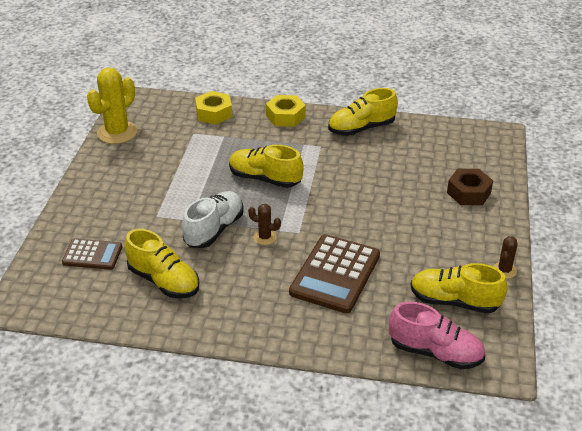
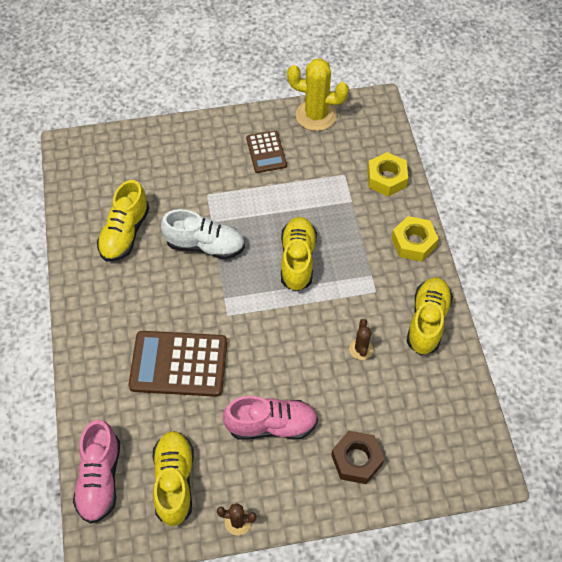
camera: 70 degrees right, 20 degrees up
(92, 255) = (140, 170): brown calculator -> brown calculator (266, 152)
(265, 237) = (209, 289): brown cactus -> brown cactus (361, 349)
(361, 128) = (427, 321): yellow shoe -> yellow shoe turned 60 degrees clockwise
(420, 231) = (271, 425): none -> pink shoe

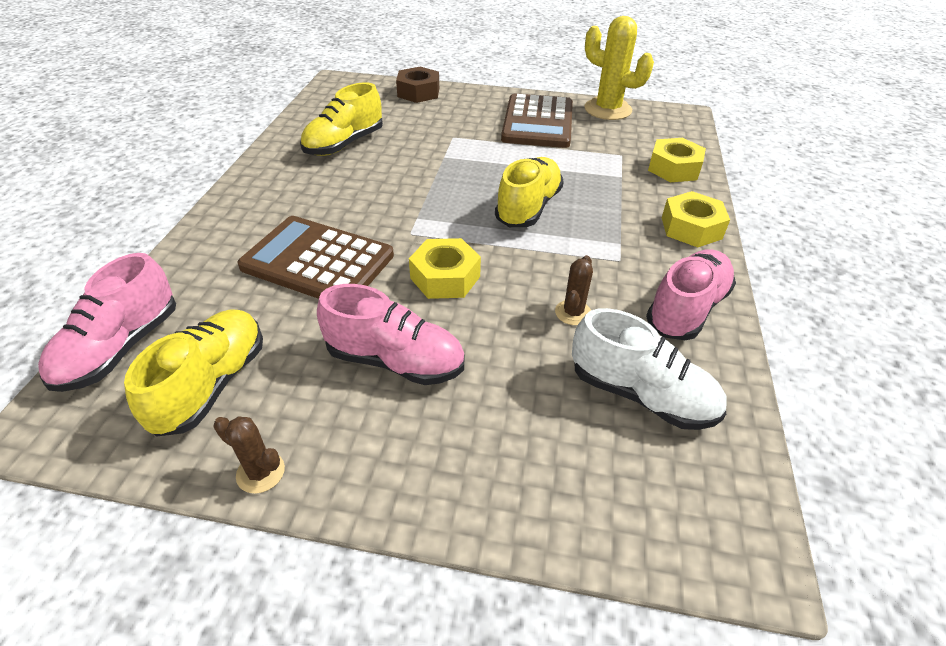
camera: 20 degrees right, 15 degrees down
(205, 245) = (424, 172): white shoe -> white shoe (641, 395)
(266, 152) = (537, 122): brown calculator -> brown calculator, size x1.72
(270, 348) = (445, 277): none -> yellow nut
(356, 460) = (503, 449): brown nut -> brown nut (418, 92)
(427, 321) = (686, 309): yellow shoe -> pink shoe

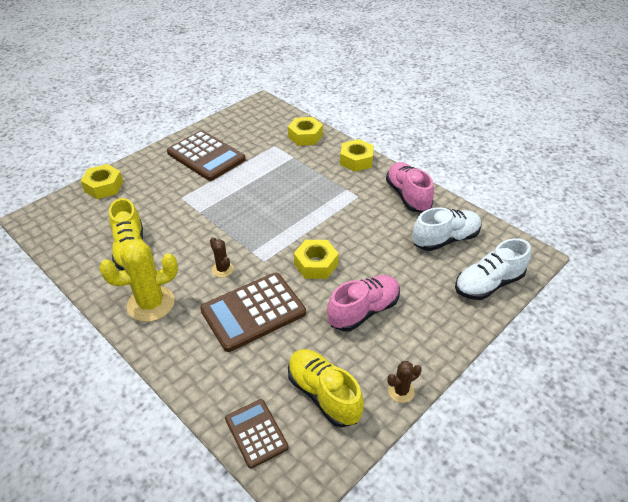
camera: 55 degrees left, 0 degrees up
(120, 348) = (256, 433): pink shoe -> brown calculator
(418, 92) = (104, 186): brown nut -> yellow nut
(528, 208) = (286, 204): yellow shoe -> none
(573, 313) = (381, 232): brown cactus -> brown cactus (222, 269)
(594, 503) = (488, 284): none -> white shoe
(607, 109) = (224, 124): yellow cactus -> yellow cactus (151, 304)

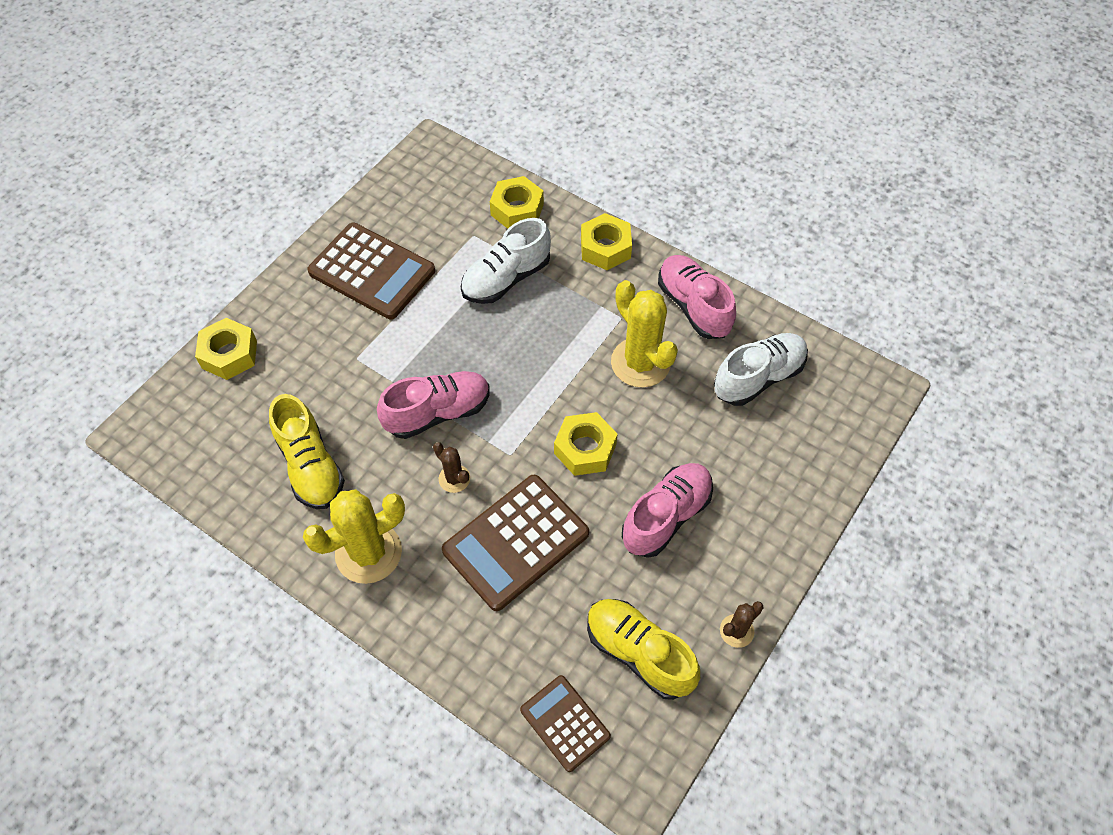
camera: 10 degrees left, 15 degrees up
(223, 232) = (438, 413): none -> pink shoe
(365, 221) = (640, 363): none -> yellow cactus
(488, 284) = (826, 445): white shoe -> white shoe (506, 278)

